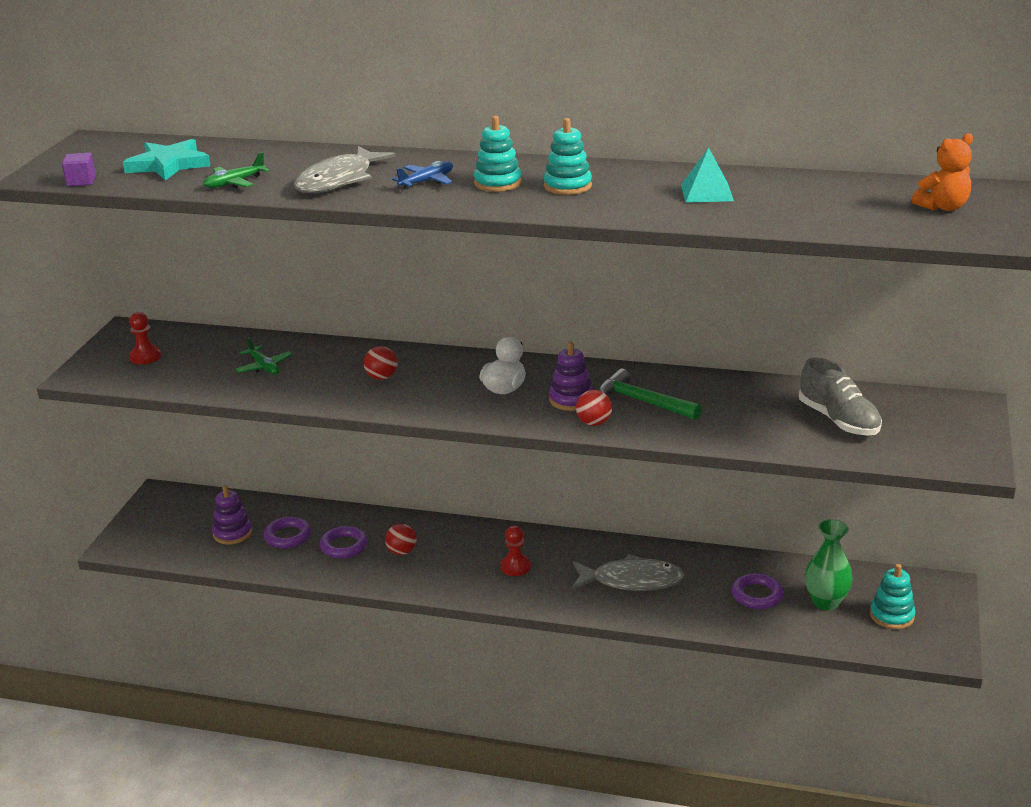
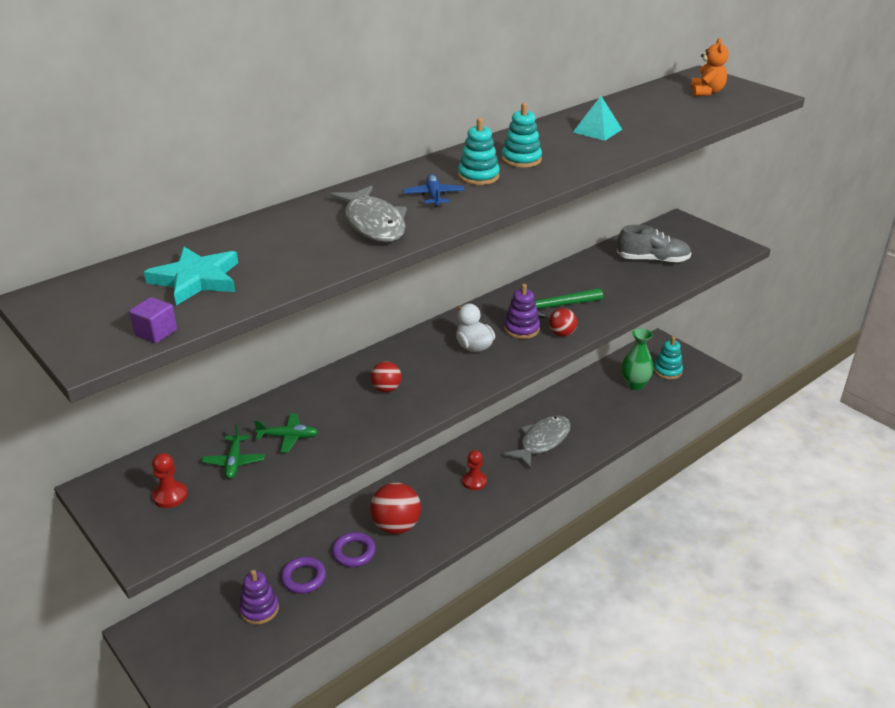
camera: 55 degrees left, 5 degrees up
(234, 183) = (301, 264): green plane -> green plane (234, 462)
(402, 552) = (396, 526): red ball -> red ball, size x1.84
(757, 595) = (604, 404): purple ring -> none

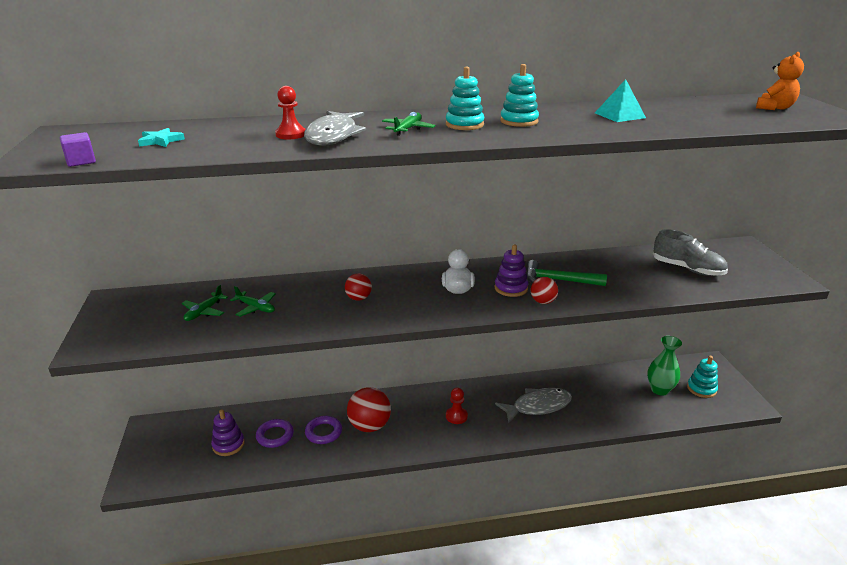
camera: 30 degrees right, 5 degrees down
(170, 496) = (142, 319): red pawn -> red pawn (291, 134)
(196, 279) = (160, 141): turquoise star -> turquoise star, size x0.56
(434, 196) = (408, 129): blue plane -> green plane

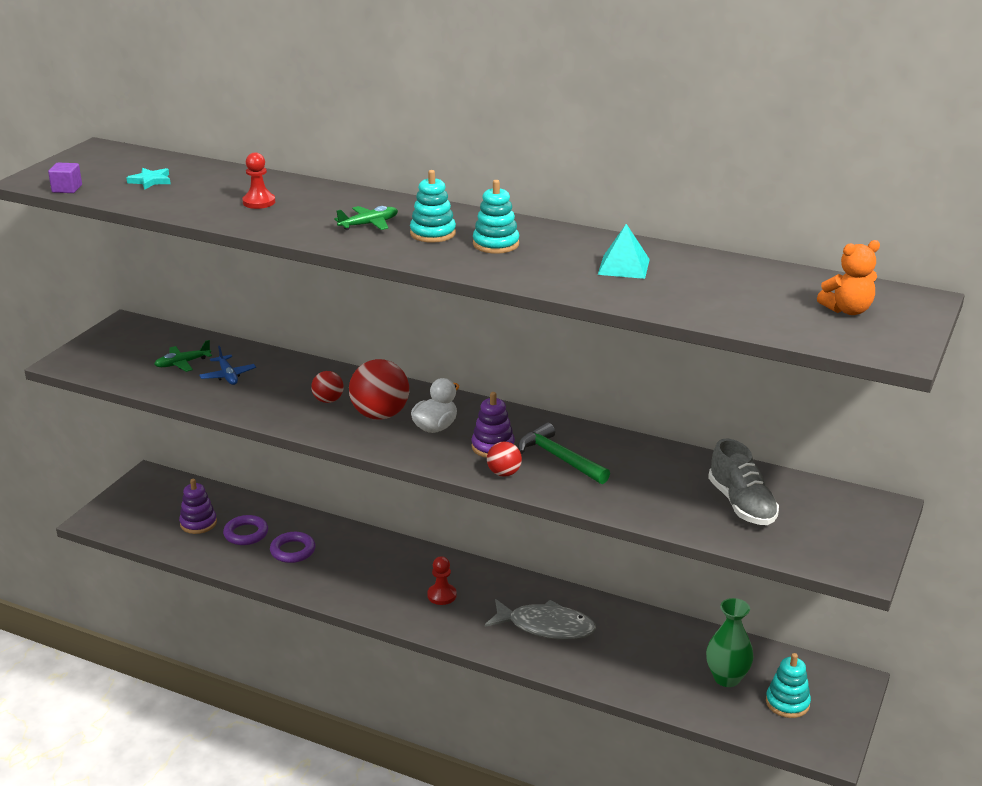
camera: 35 degrees right, 0 degrees up
(256, 308) = (228, 376): green plane -> blue plane
(333, 136) = (290, 214): grey fish -> none
(369, 426) = (343, 564): red ball -> red ball (380, 415)

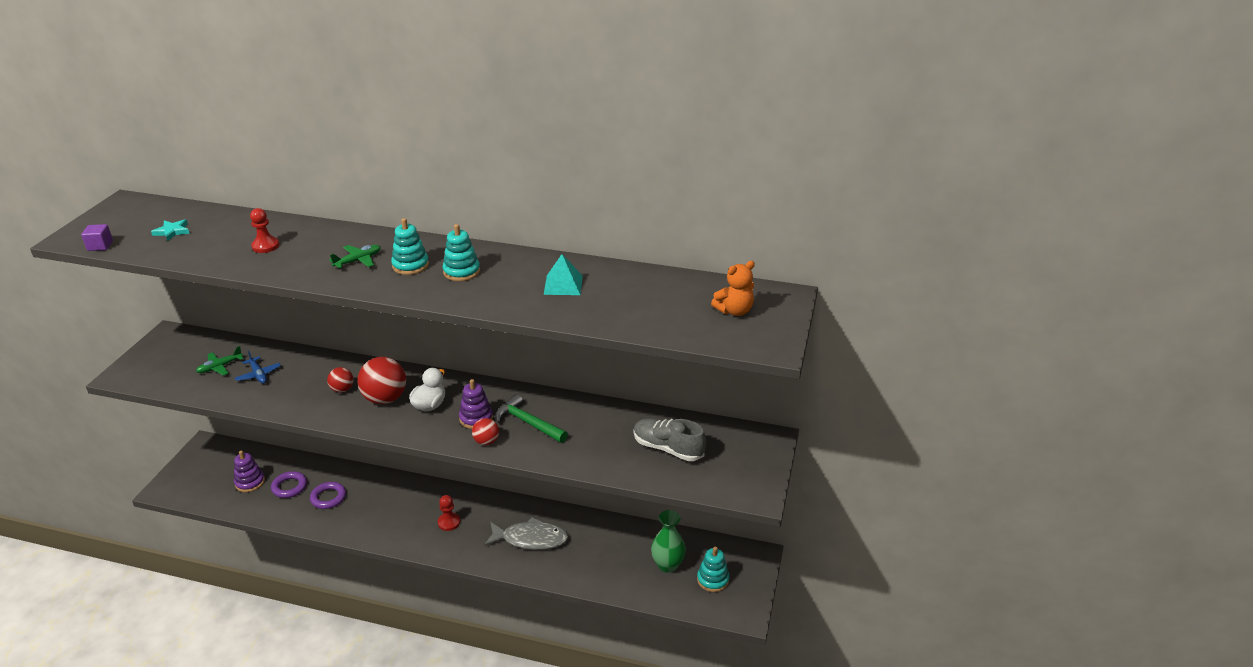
camera: 10 degrees left, 5 degrees up
(741, 504) = (668, 448): grey shoe -> grey shoe turned 150 degrees clockwise

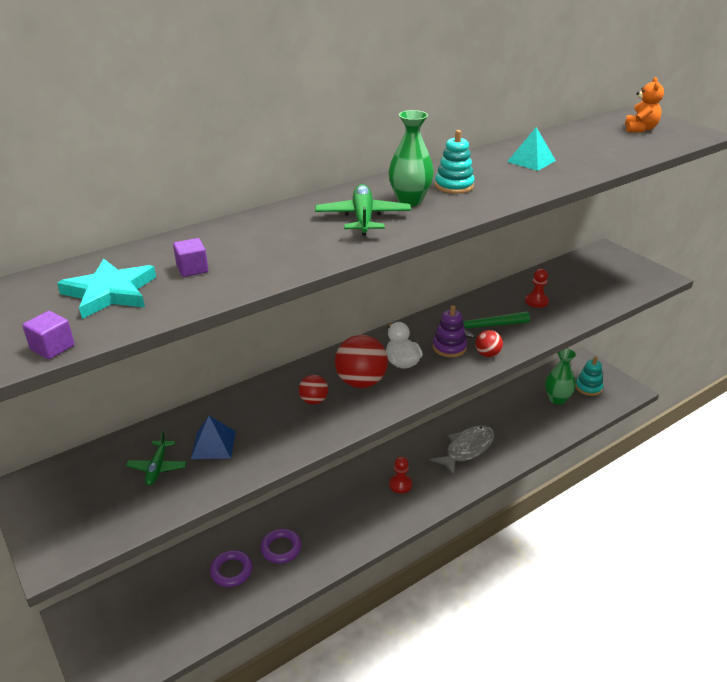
camera: 50 degrees left, 0 degrees up
(172, 231) = (110, 292): turquoise star -> turquoise star, size x1.77
(223, 240) = (192, 269): none -> purple cube
(250, 482) = (186, 600): purple stacking toy -> none
(258, 375) = (213, 444): blue plane -> blue pyramid
(265, 246) = (251, 251): red pawn -> red pawn (536, 301)
(358, 261) = (363, 218): green plane -> green plane, size x1.58
(410, 265) = (410, 200): turquoise stacking toy -> green vase
(668, 448) = (579, 286): grey shoe -> none

